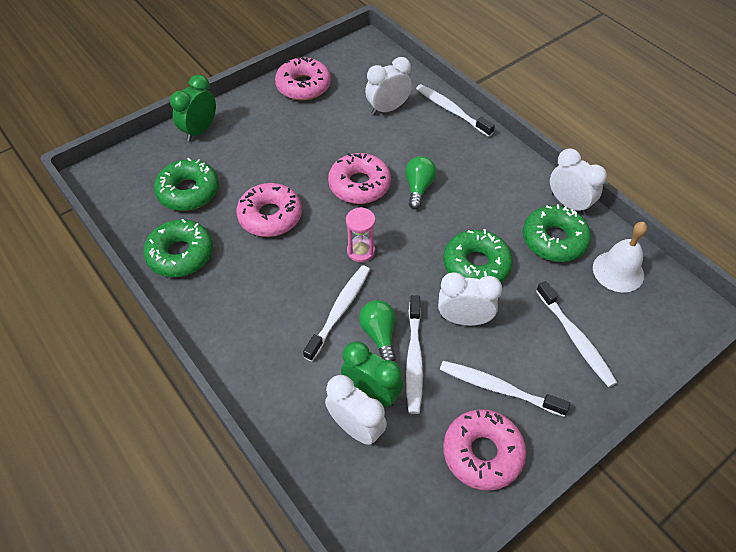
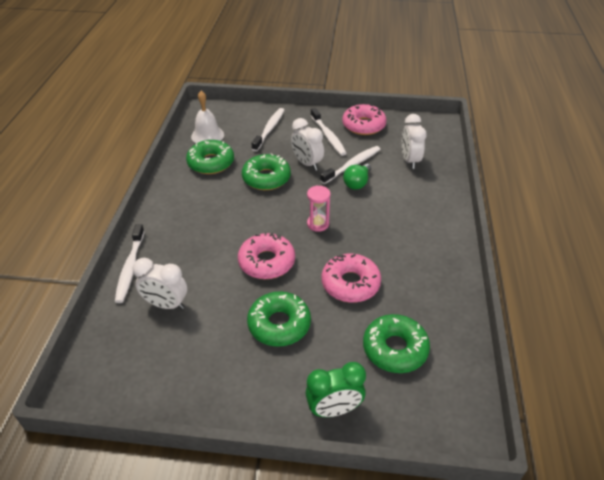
camera: 135 degrees left, 10 degrees down
(180, 254) = (438, 300): green donut -> green donut (279, 324)
(303, 86) = (193, 386): pink donut -> none
(339, 311) = (366, 205): white toothbrush -> none
(371, 393) = (388, 166): green clock -> none
(418, 188) = (234, 234): green light bulb -> none
(568, 204) = (173, 171): white clock -> none

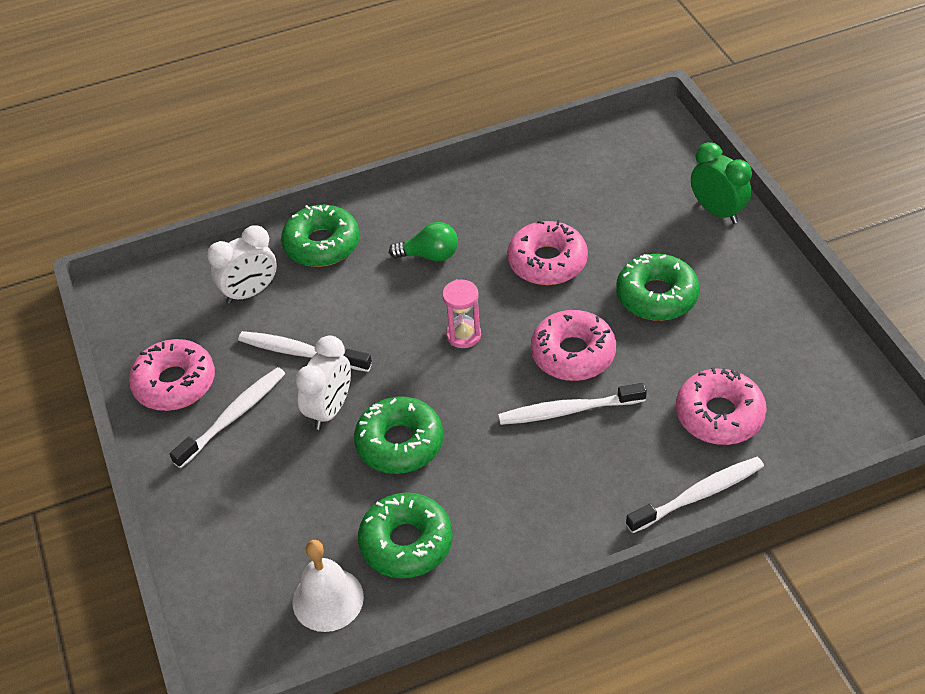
camera: 115 degrees left, 5 degrees up
(166, 304) = (719, 415): white clock -> pink donut
(269, 129) = (256, 511): white toothbrush -> white toothbrush (568, 411)
(357, 183) = (344, 330): green light bulb -> green light bulb (430, 255)
(395, 349) = (610, 195): green donut -> green donut (322, 244)

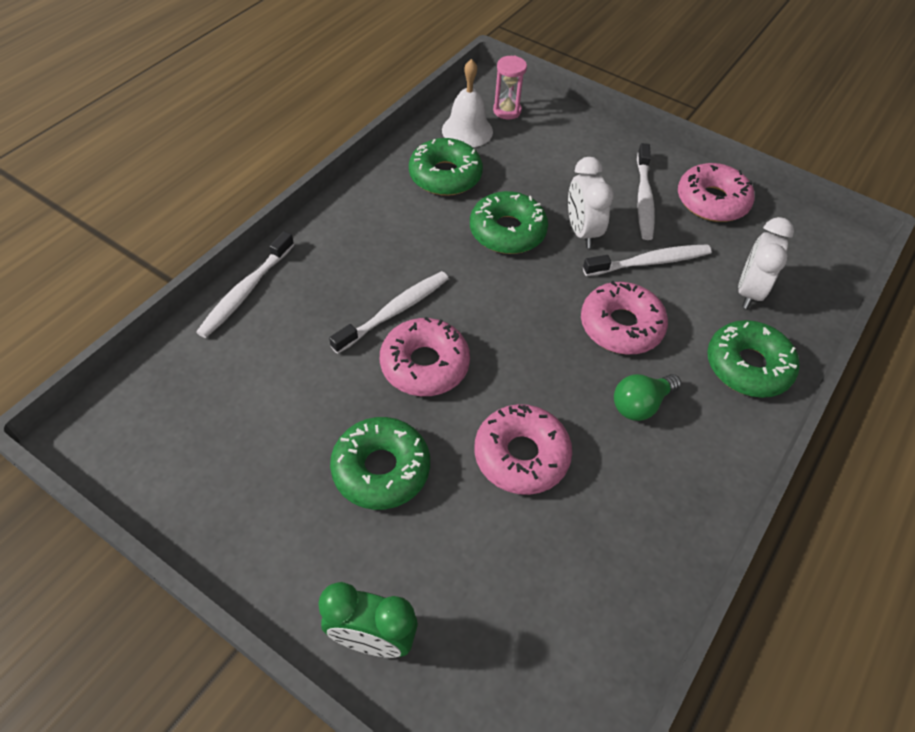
camera: 140 degrees right, 5 degrees up
(463, 335) = (535, 337): pink hourglass -> pink hourglass (507, 111)
(719, 415) = (256, 366): pink donut -> pink donut (621, 326)

